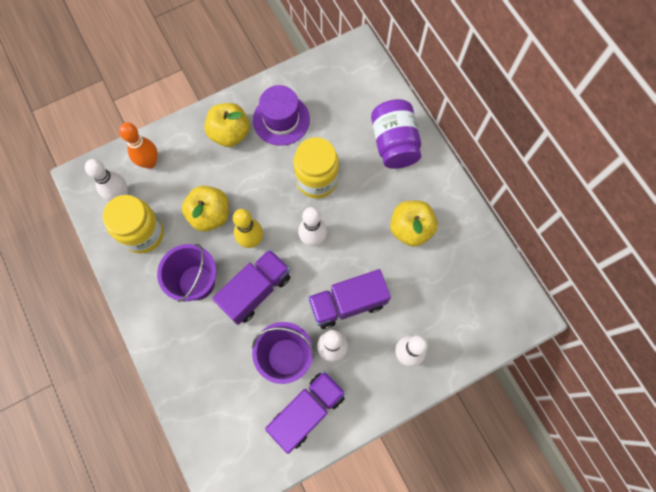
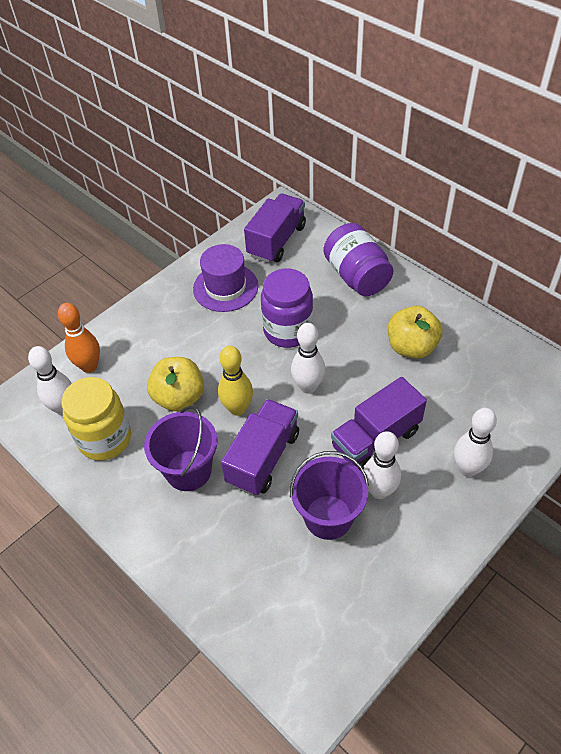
camera: 15 degrees left, 20 degrees down
(230, 133) = (173, 315): yellow apple -> none
(307, 411) = (380, 569): purple truck -> purple truck (276, 241)
(316, 180) = (288, 330): yellow jar -> purple jar

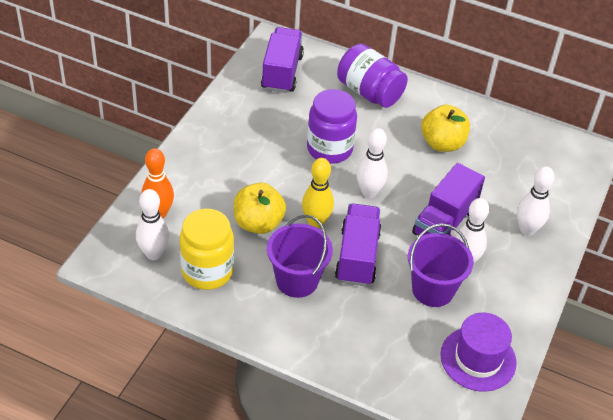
camera: 25 degrees left, 5 degrees down
(225, 287) = (254, 121): purple hat -> purple hat (478, 359)

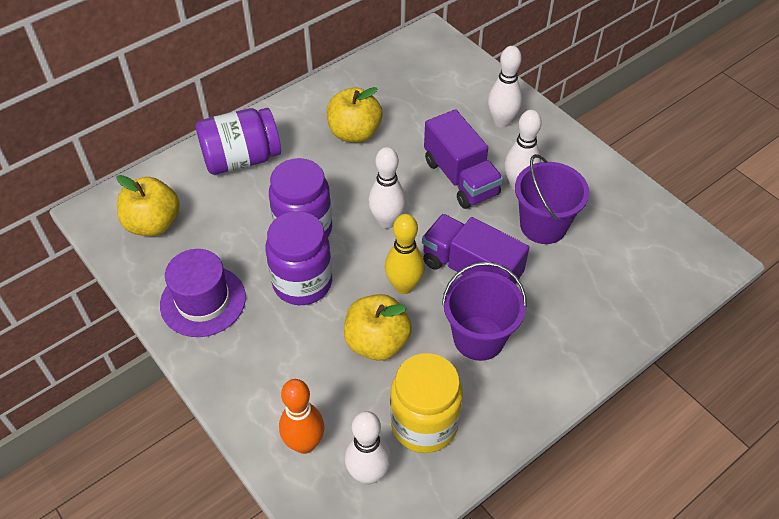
camera: 60 degrees left, 5 degrees up
(282, 72) = (153, 224): purple truck -> yellow apple
(283, 165) = (302, 283): none -> purple jar
(478, 359) = (641, 228): purple hat -> purple hat (203, 301)

